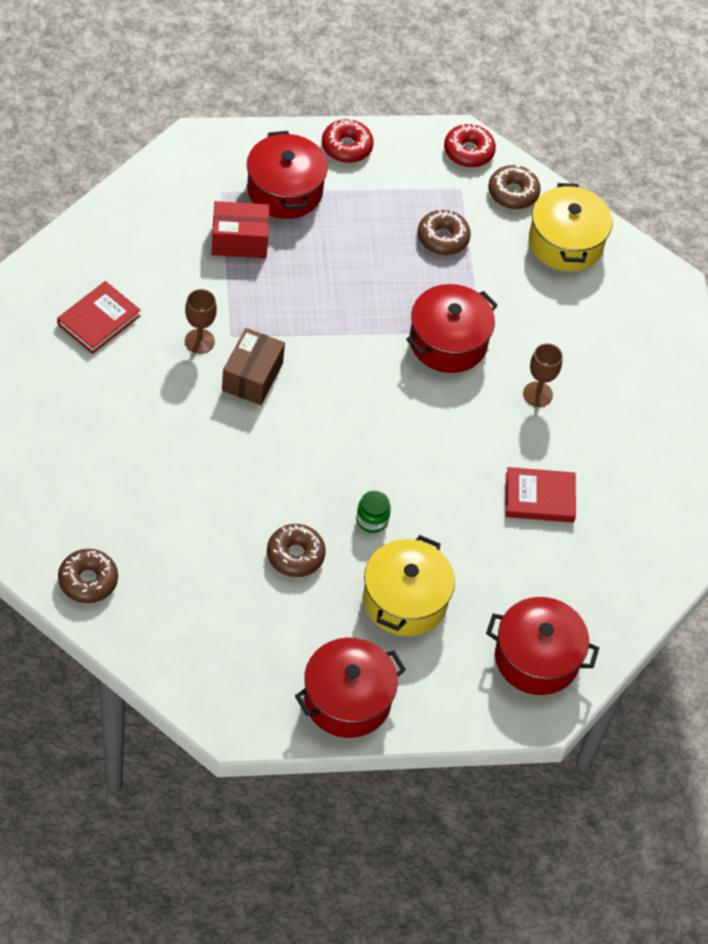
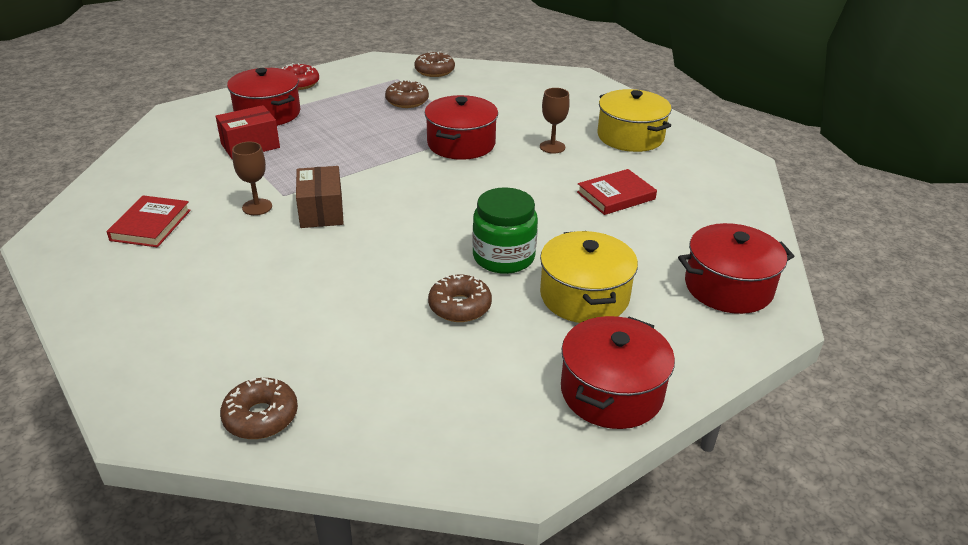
camera: 25 degrees left, 20 degrees down
(372, 520) = (503, 257): green jar -> green jar, size x1.92
(468, 151) = (387, 63): red donut -> none
(565, 243) = (492, 80): yellow pot -> yellow pot (630, 137)

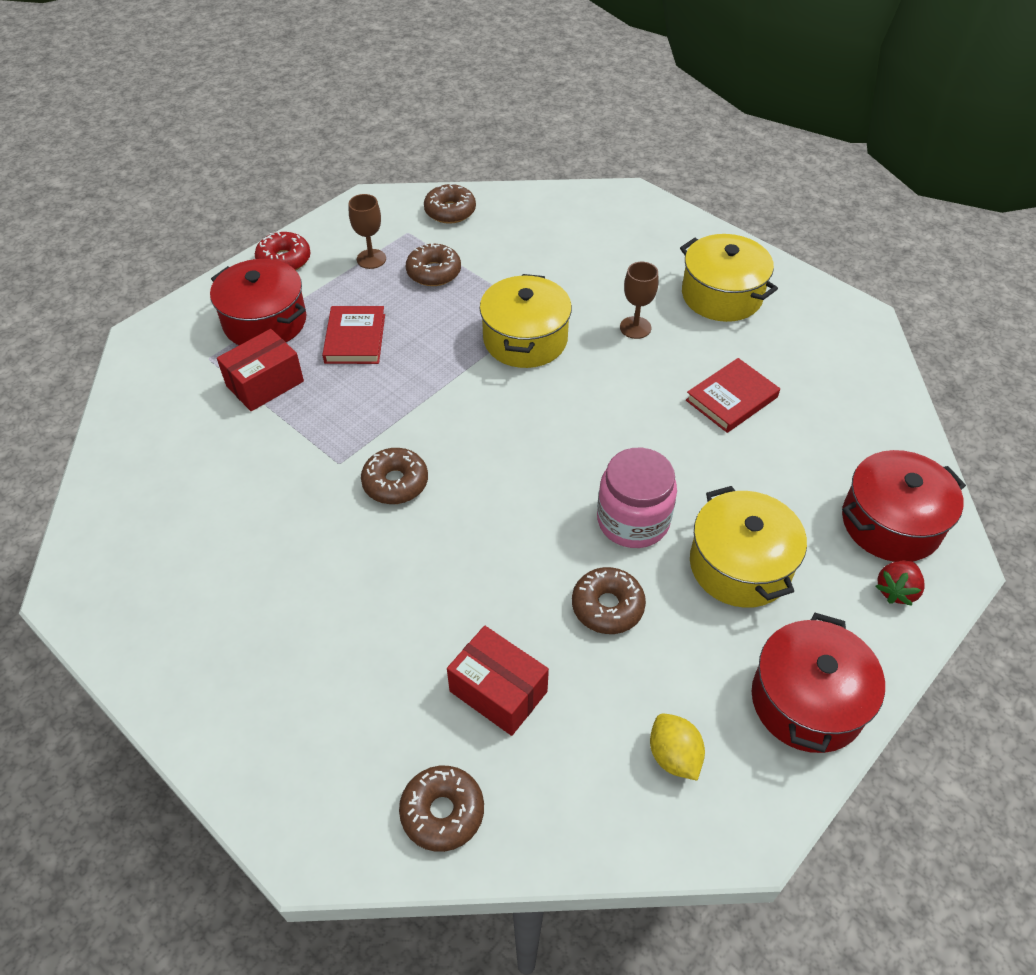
camera: 10 degrees left, 15 degrees up
(150, 225) = (194, 542): red book -> red book (355, 339)
(257, 207) = (314, 489): brown goblet -> brown goblet (371, 259)
(321, 211) = (395, 483): brown box -> brown donut
(344, 346) = (498, 691): none -> red box
(461, 144) = (525, 339): red pot -> yellow pot
(477, 411) = (673, 756): none -> yellow lemon
(503, 257) = (633, 520): green jar -> pink jar
(718, 331) = (896, 590): none -> red strawberry

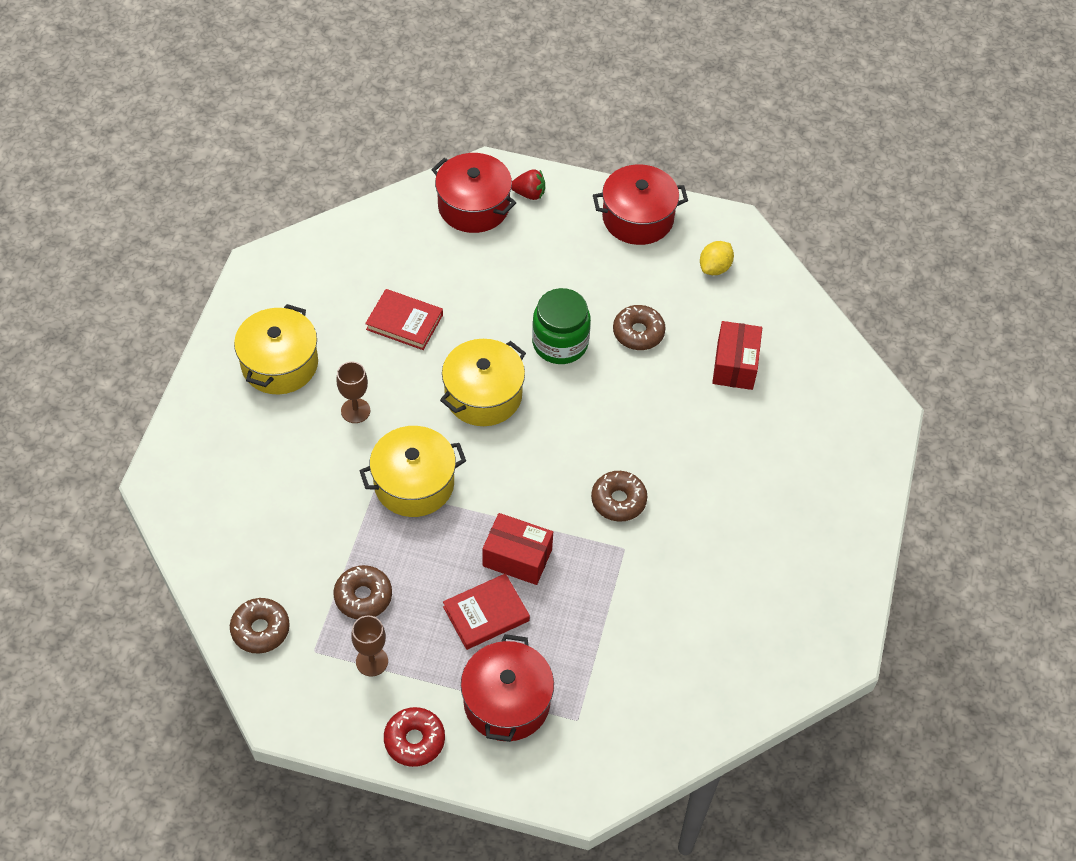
camera: 120 degrees left, 5 degrees up
(265, 383) = (578, 653): red box -> red box (517, 557)
(442, 812) = (823, 359): brown donut -> none
(633, 520) = (560, 343): pink jar -> green jar
(740, 565) = (560, 274): yellow pot -> yellow pot (483, 395)

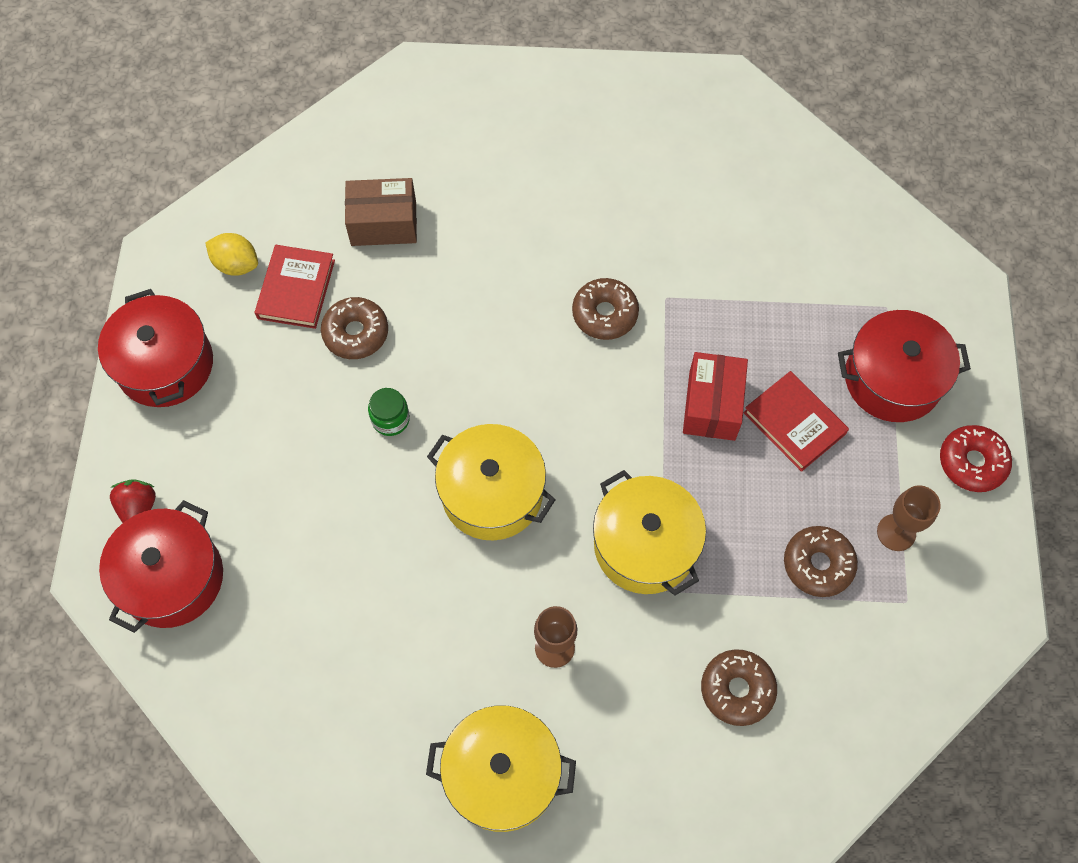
camera: 100 degrees left, 10 degrees up
(260, 629) = (902, 674): brown donut -> brown donut (737, 689)
(404, 322) = (395, 621): red book -> red book (296, 289)
(560, 343) = (390, 419): green jar -> green jar, size x0.52
(735, 365) = (383, 223): red box -> brown box

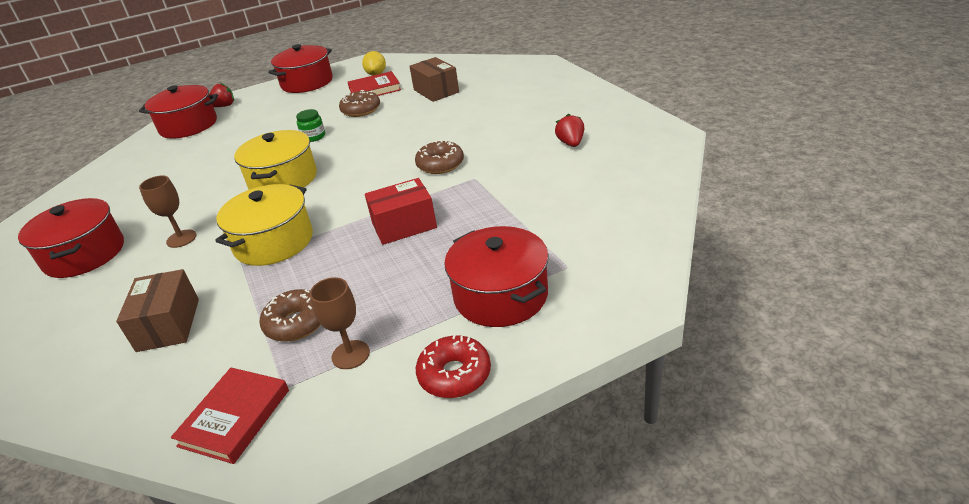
camera: 65 degrees right, 30 degrees down
(502, 774) = (84, 254): yellow pot -> red pot
(667, 173) = (571, 143): none -> red strawberry
(737, 689) = (168, 325): brown donut -> brown box
(794, 423) = (418, 264): red book -> red book (235, 418)

